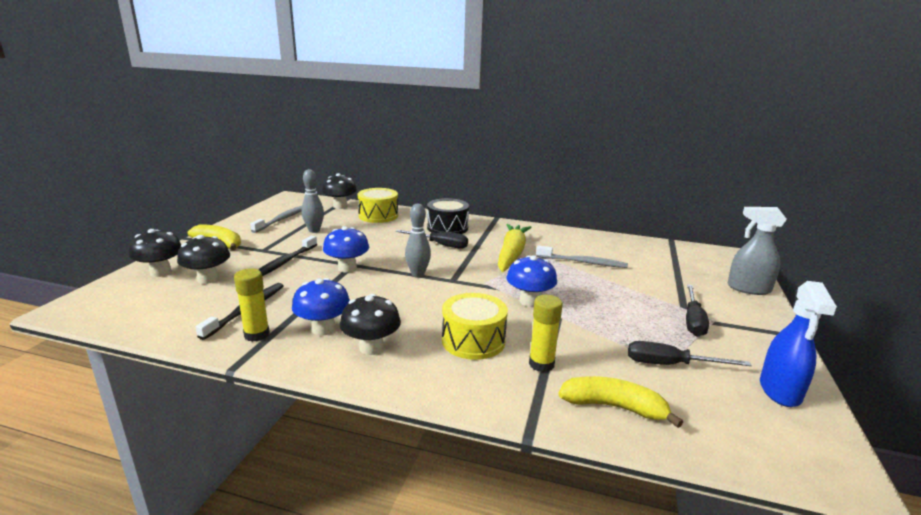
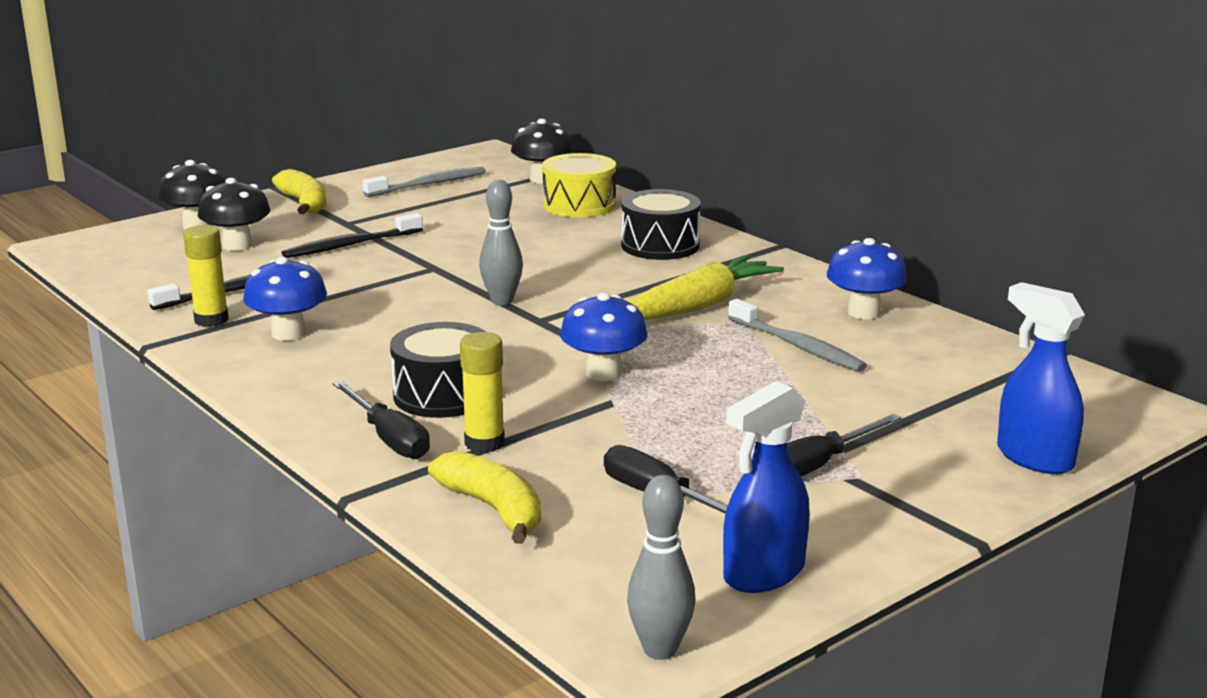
camera: 35 degrees right, 0 degrees up
(314, 230) = (450, 209): grey bowling pin -> grey bowling pin (660, 650)
(347, 268) = (419, 271): blue mushroom -> blue mushroom (863, 312)
(371, 348) = (312, 367): black mushroom -> none
(440, 245) = (603, 268): black screwdriver -> black screwdriver (388, 438)
(473, 341) = (443, 395): yellow drum -> black drum
(748, 289) = (1034, 458): grey spray bottle -> blue spray bottle

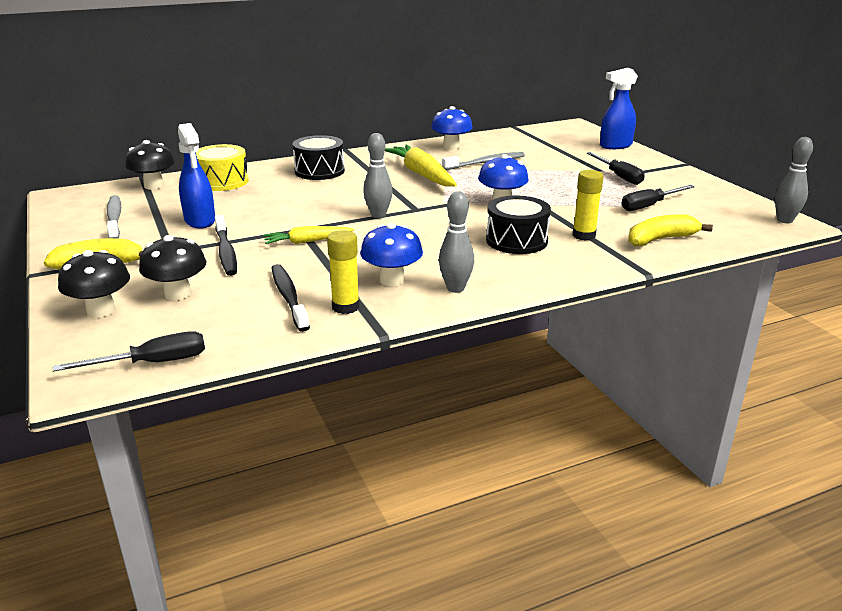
camera: 75 degrees left, 5 degrees up
(269, 370) = (455, 288): none -> grey bowling pin
(388, 438) = (573, 258): black screwdriver -> black screwdriver (152, 363)
(394, 276) = (307, 241): none -> yellow carrot
(763, 574) = (718, 197): blue spray bottle -> blue spray bottle (200, 221)

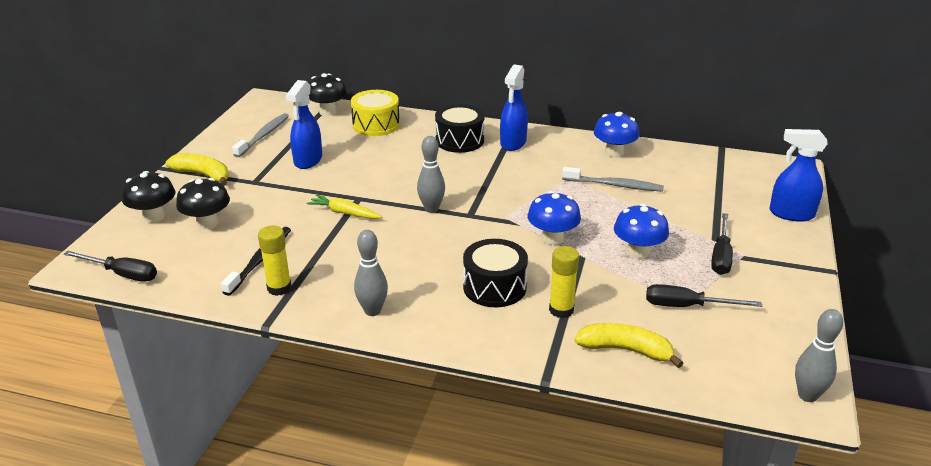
camera: 40 degrees right, 5 degrees up
(226, 252) = (283, 198): black toothbrush -> none
(366, 161) = (513, 143): none -> blue spray bottle
(392, 280) = (343, 279): blue mushroom -> blue mushroom (638, 252)
(421, 174) = (534, 177): yellow carrot -> none

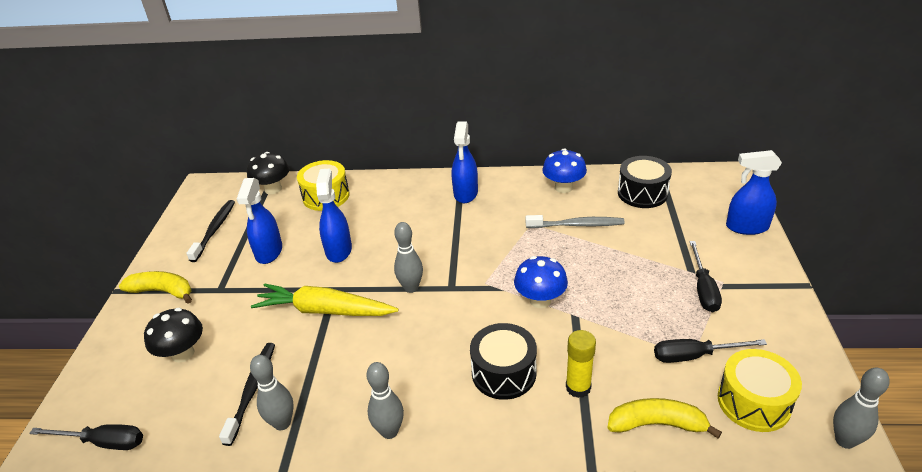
camera: 10 degrees left, 5 degrees up
(154, 216) = (121, 356): black mushroom -> none
(263, 135) = (214, 230): grey toothbrush -> black toothbrush
(279, 288) = (282, 423): yellow glue stick -> grey bowling pin
(344, 213) = (324, 311): yellow carrot -> yellow carrot, size x1.76
(373, 169) = (339, 250): none -> blue spray bottle
(459, 140) = (413, 200): black drum -> black drum (642, 193)
(638, 252) = (626, 300): blue mushroom -> none
(729, 351) = (753, 402): none -> yellow drum

